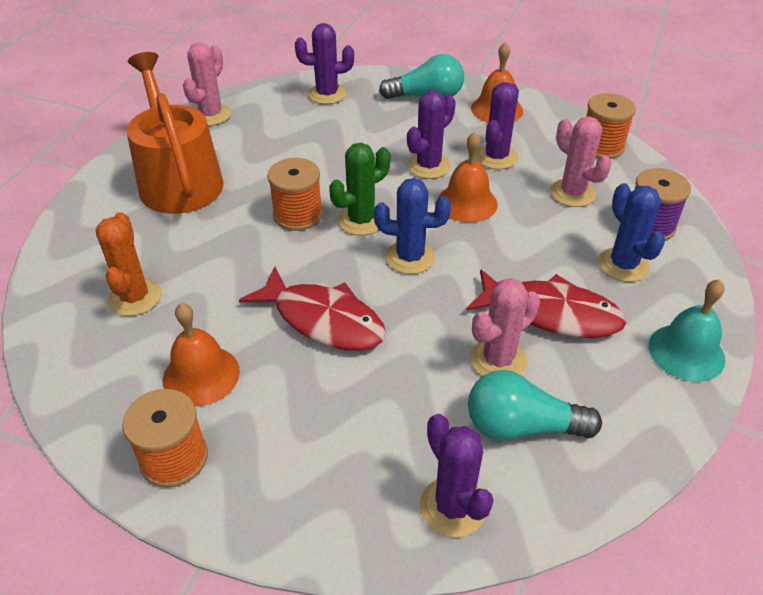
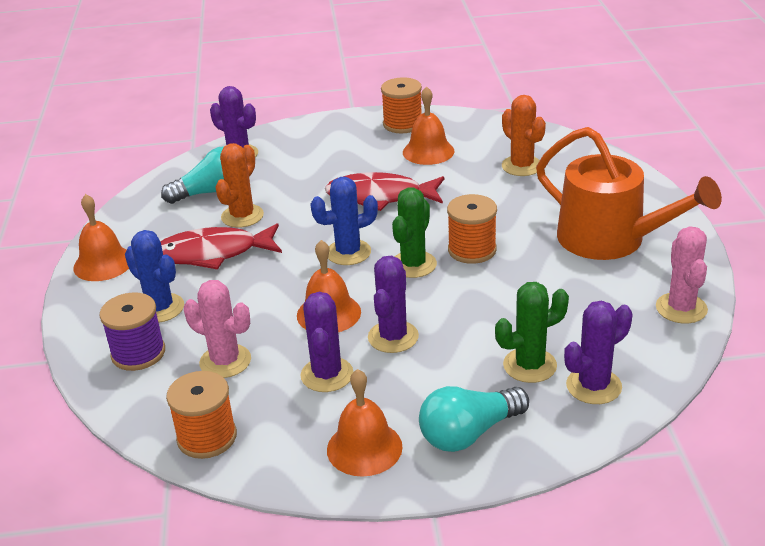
camera: 155 degrees right, 10 degrees down
(352, 117) = (529, 365): none -> green cactus
(498, 360) = (242, 216): pink cactus -> orange cactus
(686, 352) = (103, 263): turquoise bell -> orange bell

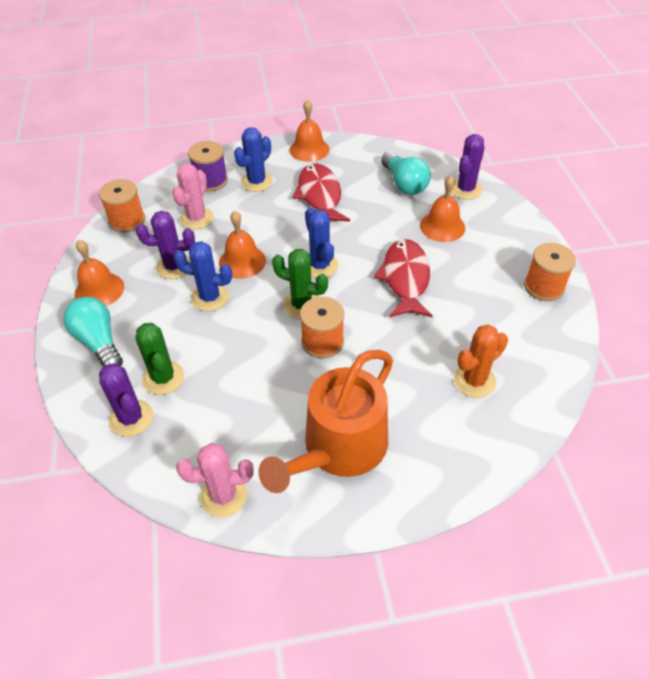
camera: 85 degrees right, 15 degrees up
(242, 216) = (370, 203): orange cactus -> none
(393, 337) = (210, 297): purple cactus -> blue cactus
(428, 151) = (492, 308): orange bell -> orange bell (442, 226)

